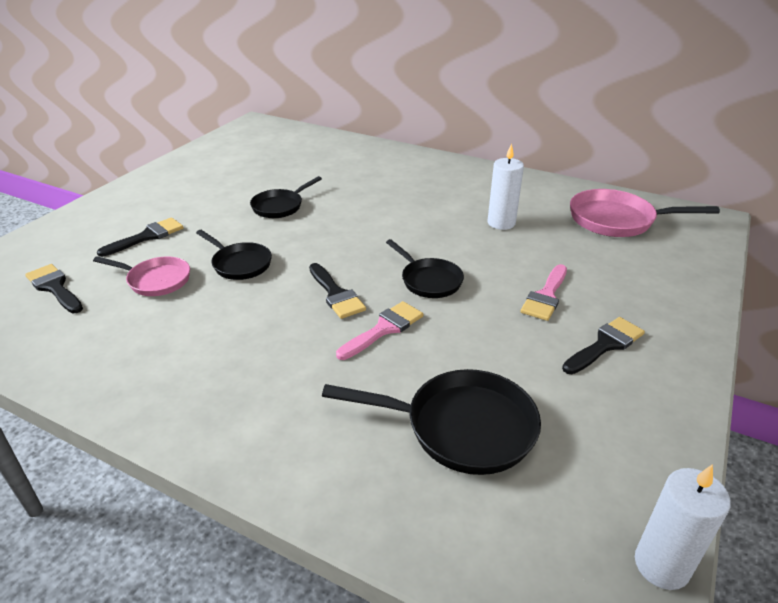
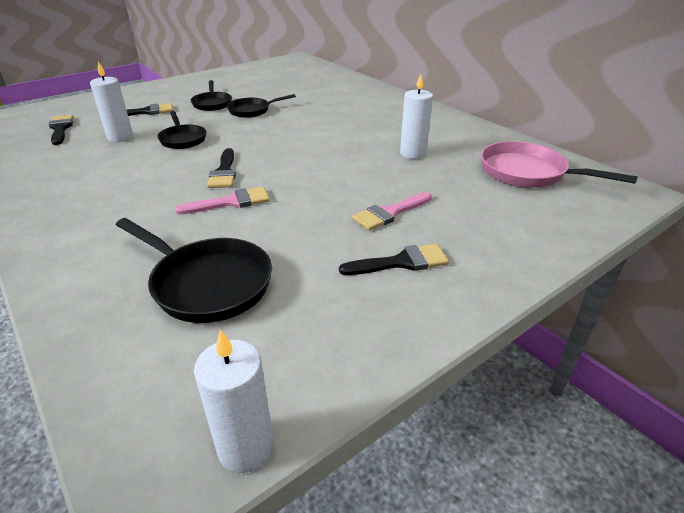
camera: 25 degrees right, 0 degrees up
(156, 280) = (120, 137): pink pan -> white candle
(429, 280) = (304, 179): black pan -> black pan (212, 104)

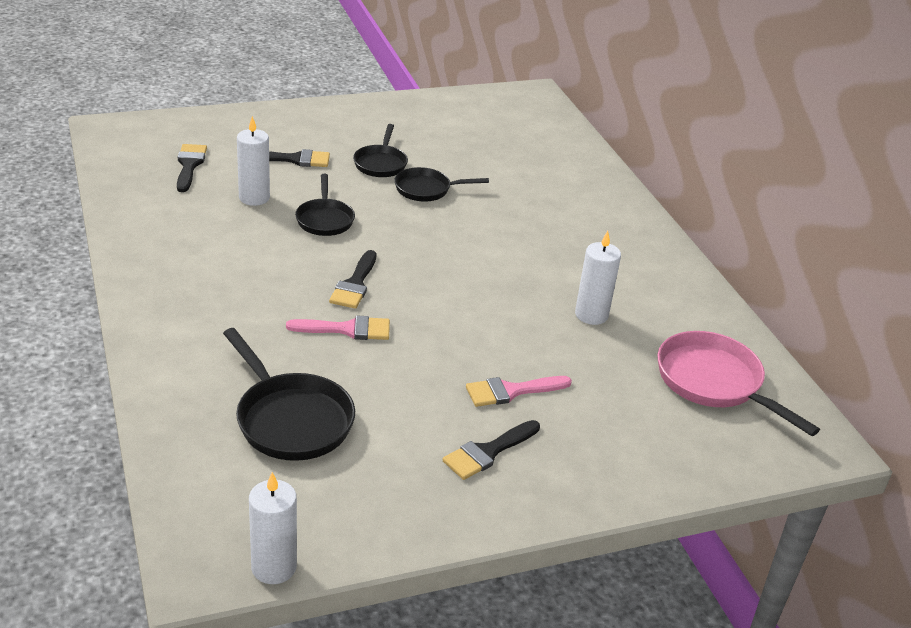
camera: 15 degrees right, 0 degrees up
(401, 262) = (488, 452): black brush -> black brush turned 135 degrees clockwise

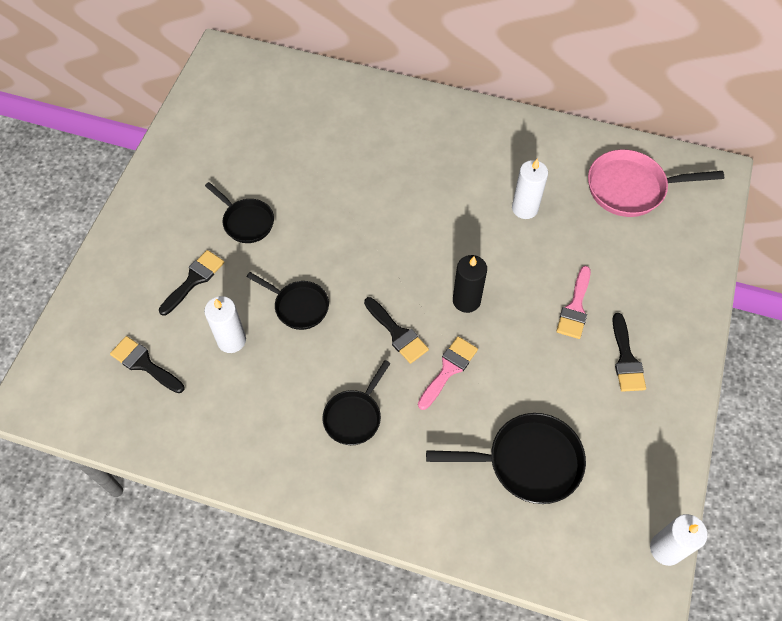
camera: 50 degrees left, 25 degrees up
(426, 189) = (305, 212): black pan -> black pan (354, 416)
(437, 314) = (466, 300): none -> black candle

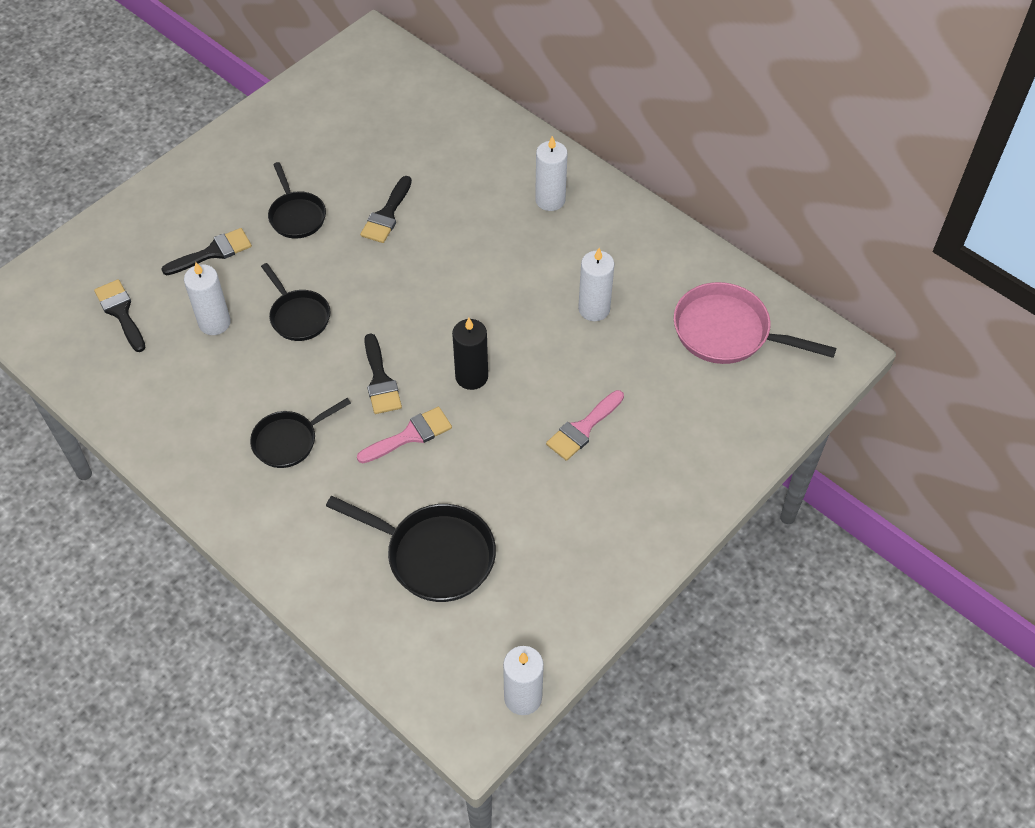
camera: 25 degrees right, 5 degrees down
(439, 134) = (550, 200): none -> white candle
(626, 359) = (604, 500): black brush -> black brush (387, 214)

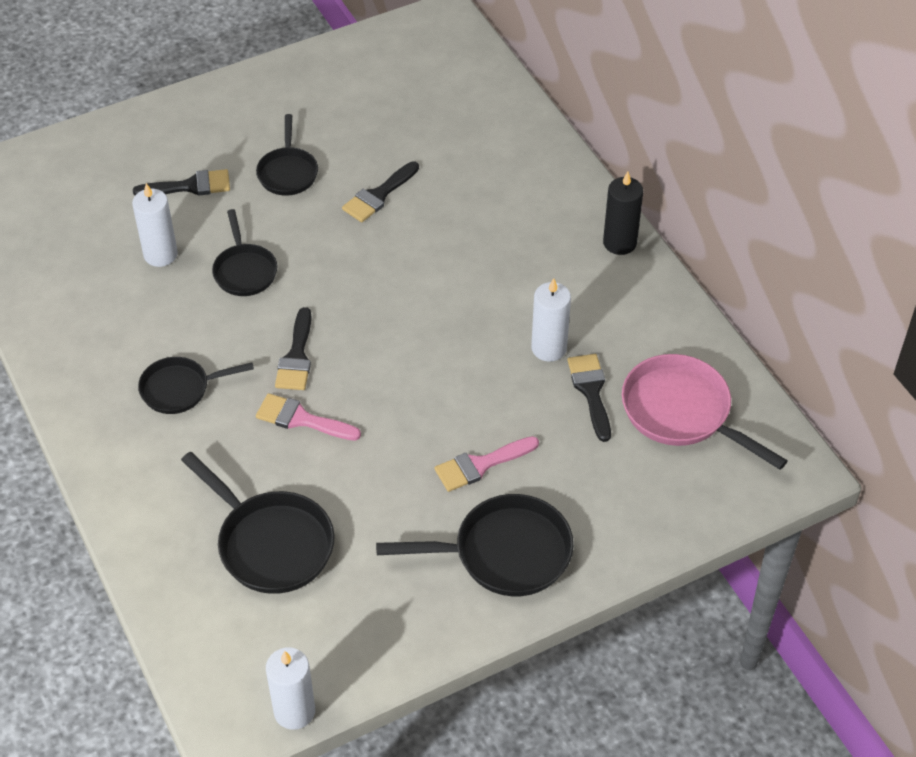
camera: 20 degrees right, 5 degrees down
(121, 312) = (76, 220): black brush -> black brush (591, 391)
(410, 435) = (301, 419): pink brush -> pink brush turned 150 degrees counterclockwise
(471, 376) = (390, 379): black candle -> black candle (619, 243)
(550, 200) = (554, 225): white candle -> none
(637, 499) = (504, 553): none -> black pan

